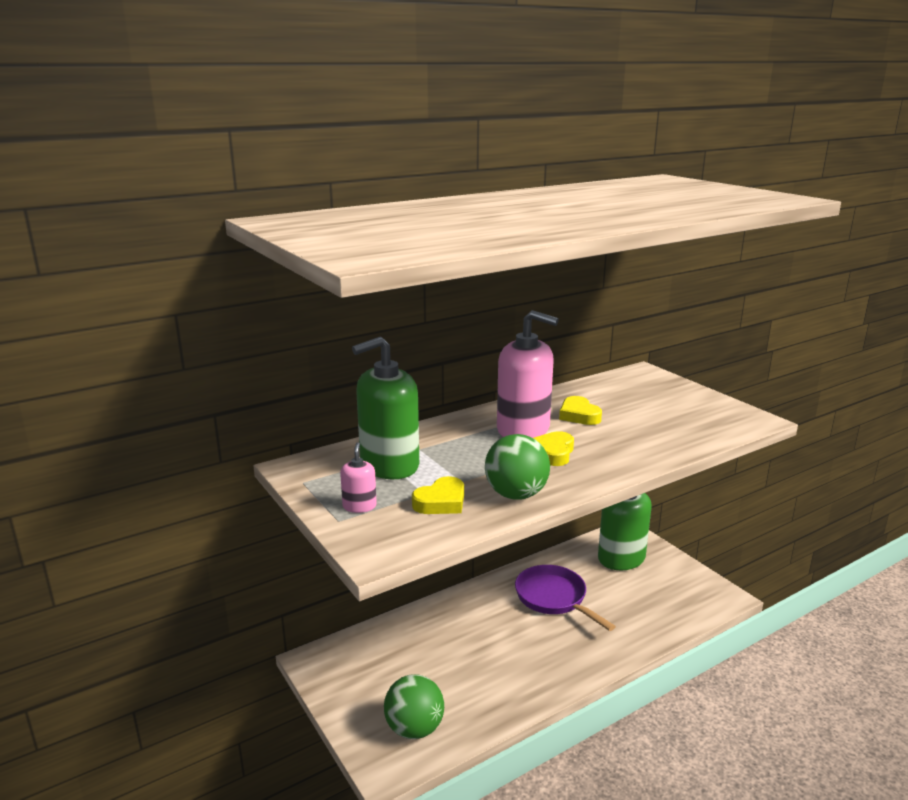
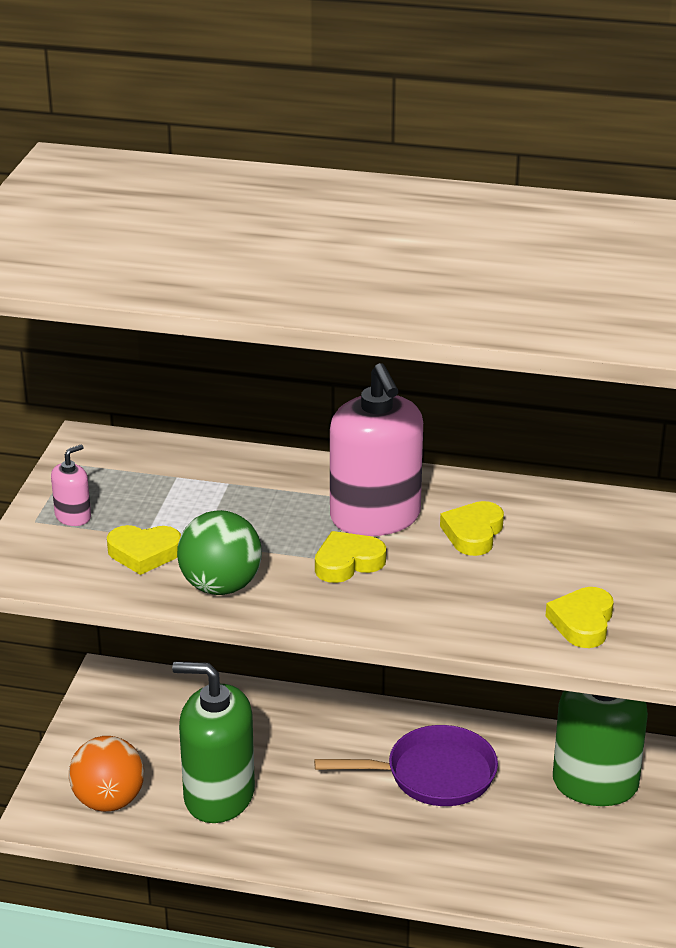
camera: 45 degrees right, 10 degrees up
(389, 465) = (170, 487): green soap dispenser -> green soap dispenser (219, 796)
(414, 728) = (109, 801): green ball -> orange ball
(554, 598) = (433, 775): purple pan -> purple pan turned 75 degrees clockwise
(695, 425) = (582, 622): none -> yellow heart

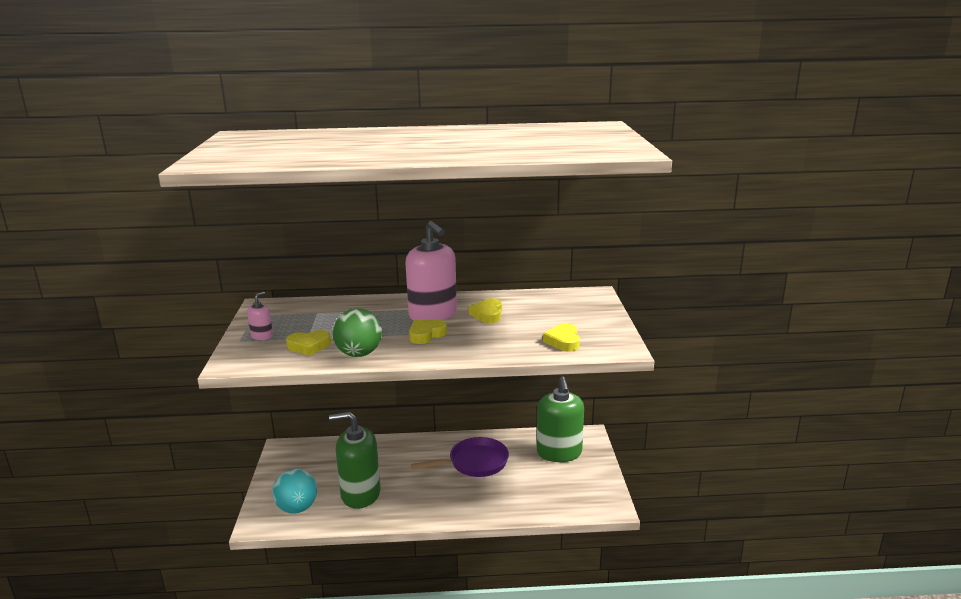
camera: 15 degrees left, 10 degrees down
(109, 801) = (297, 508): orange ball -> turquoise ball

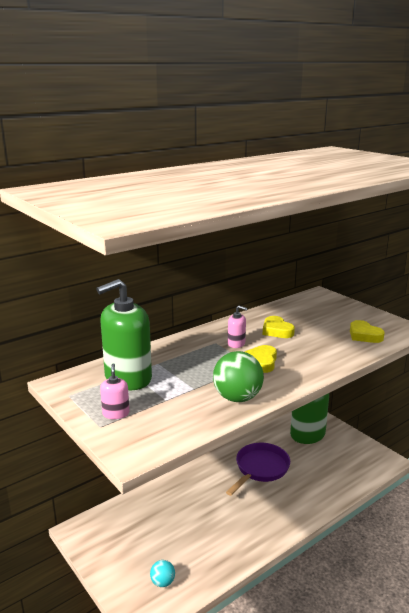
camera: 35 degrees left, 0 degrees up
(297, 508) = (162, 582): turquoise ball -> turquoise ball, size x0.53
(309, 346) = (180, 407): yellow heart -> none
(360, 494) = (203, 539): green soap dispenser -> green soap dispenser (128, 378)
(433, 315) = (236, 344): pink soap dispenser -> pink soap dispenser, size x0.44

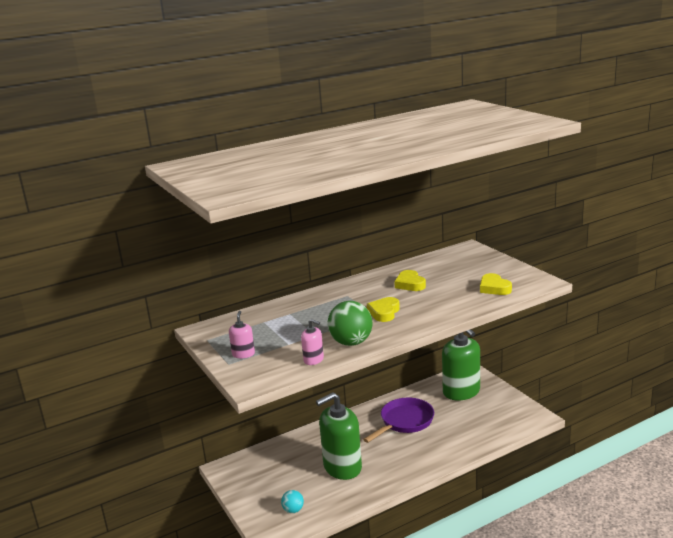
camera: 10 degrees right, 0 degrees up
(128, 378) = (260, 326): green soap dispenser -> green soap dispenser (342, 467)
(236, 344) = (367, 296): pink soap dispenser -> pink soap dispenser (313, 360)

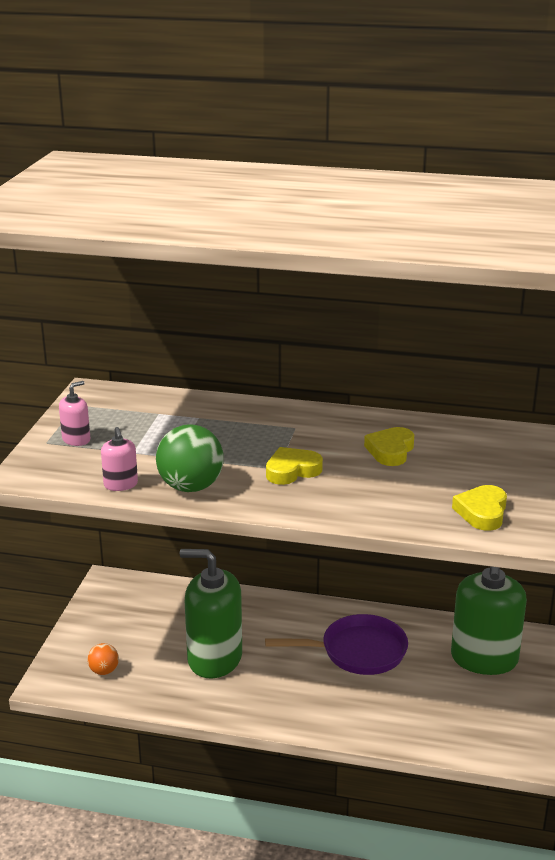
camera: 40 degrees right, 5 degrees up
(293, 510) = (104, 671): turquoise ball -> orange ball

